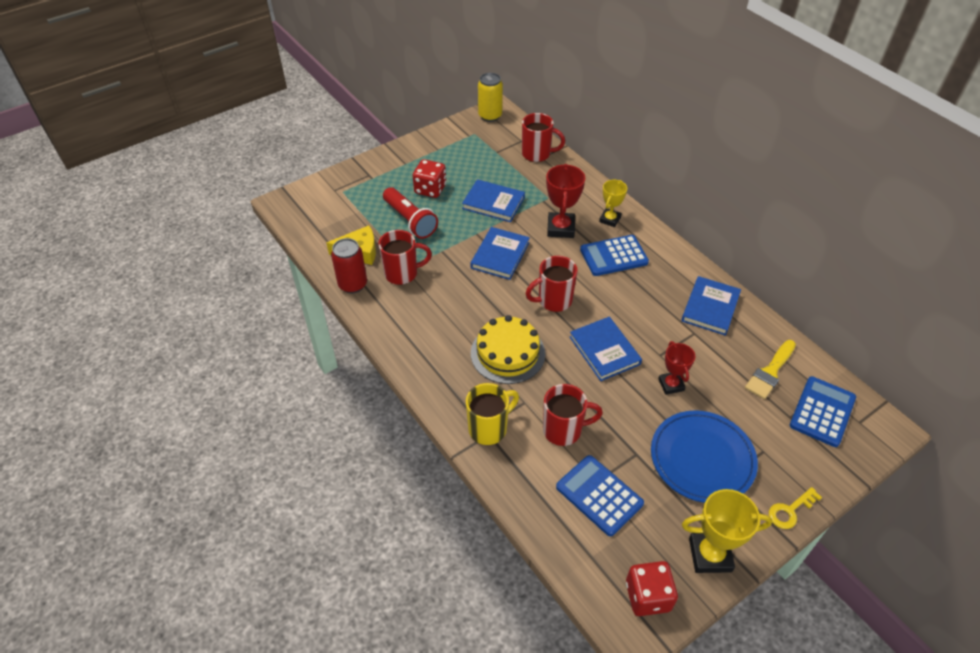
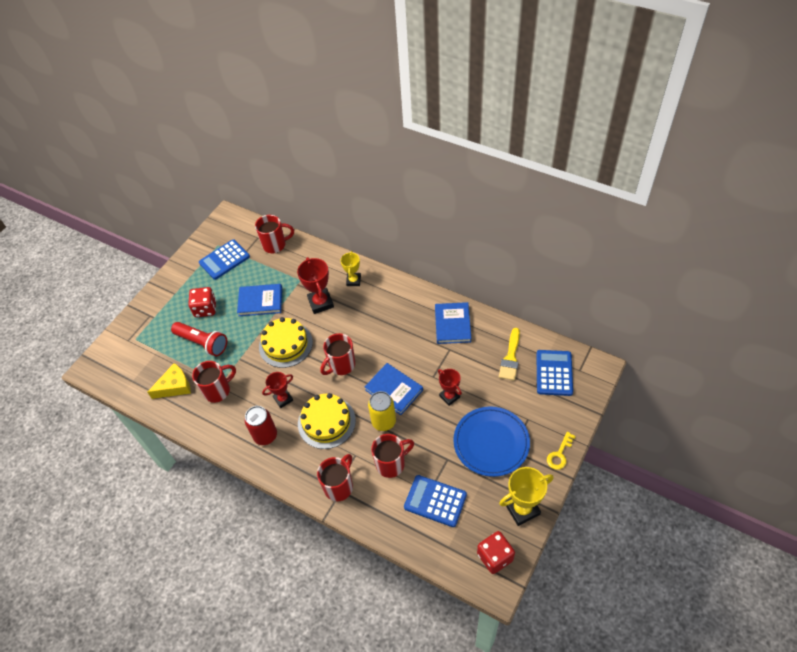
camera: 20 degrees left, 5 degrees up
(353, 284) = (183, 416): red can -> red can (265, 435)
(470, 310) = (283, 399): none -> red trophy
(489, 428) = (339, 486): yellow mug -> red mug
(490, 116) = (223, 224): yellow can -> yellow can (383, 422)
(500, 255) = (285, 344): blue book -> yellow cake
(613, 256) = (369, 310): blue calculator -> blue calculator (224, 260)

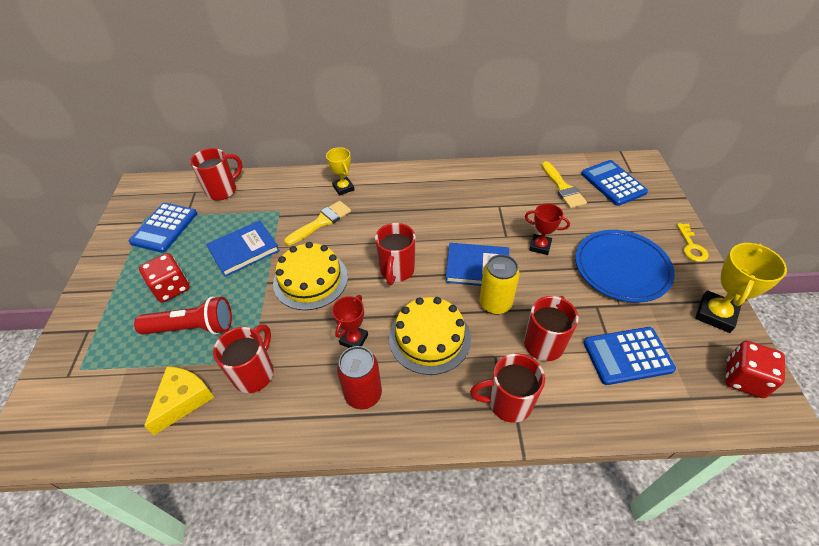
camera: 35 degrees left, 5 degrees down
(320, 303) = (321, 222): red trophy -> yellow brush
(339, 486) = (508, 403): red mug -> red mug turned 90 degrees counterclockwise
(452, 324) = (481, 184): blue book -> none

